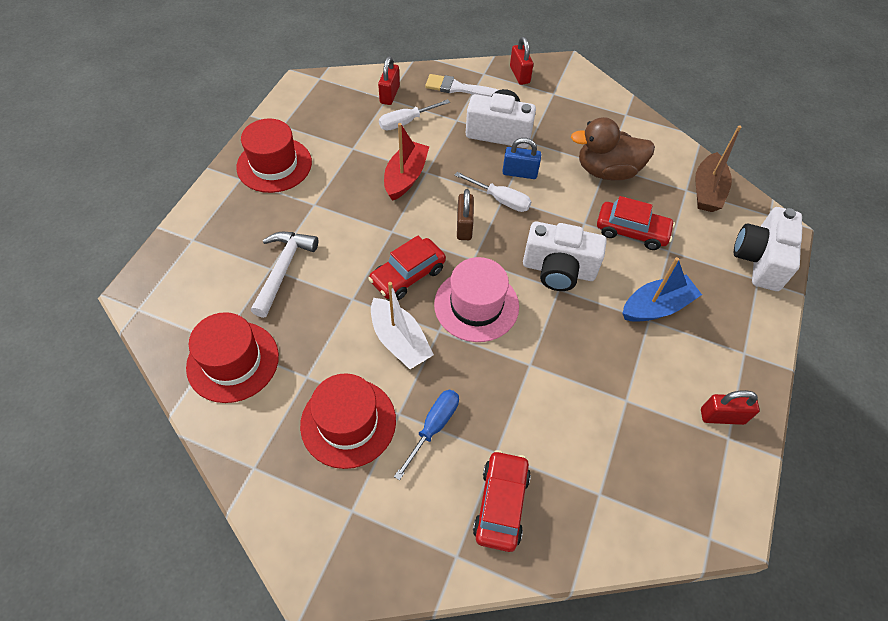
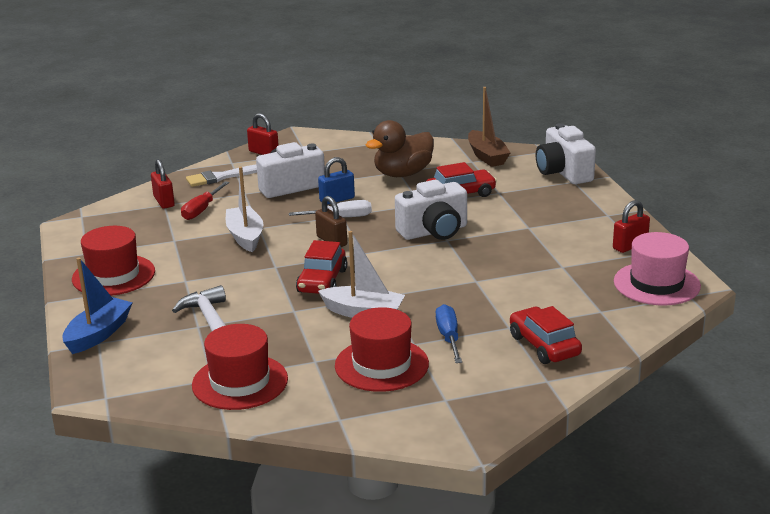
camera: 35 degrees left, 30 degrees down
(405, 177) = (245, 236): red boat -> white boat
(406, 122) = (201, 210): white screwdriver -> red screwdriver
(476, 305) = (397, 272): pink hat -> pink hat (656, 284)
(656, 307) = (525, 219): blue boat -> blue boat (98, 334)

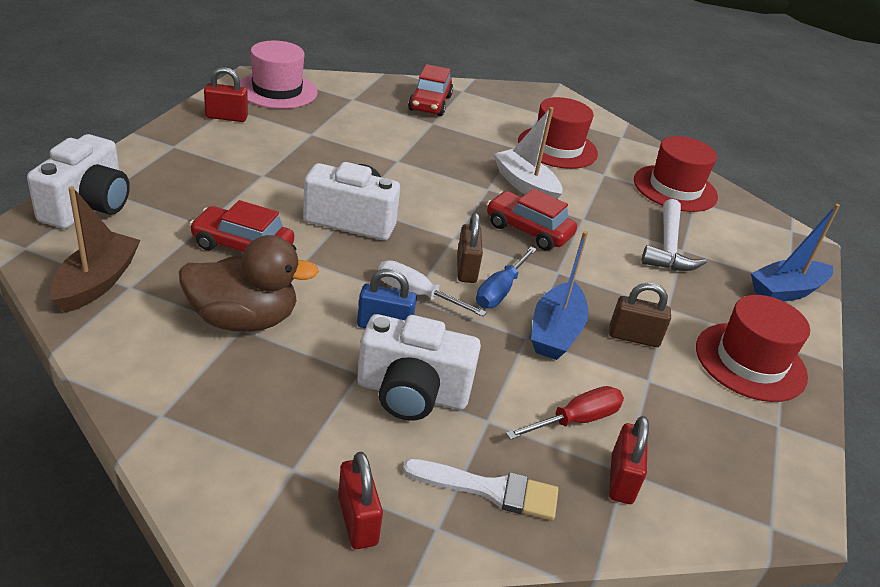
camera: 150 degrees left, 10 degrees up
(196, 255) = (633, 337): none -> brown padlock
(245, 236) = (555, 332): white boat -> blue boat
(322, 281) = (528, 230): red car -> red car turned 105 degrees counterclockwise
(448, 337) = (485, 138): blue screwdriver -> blue screwdriver (500, 291)

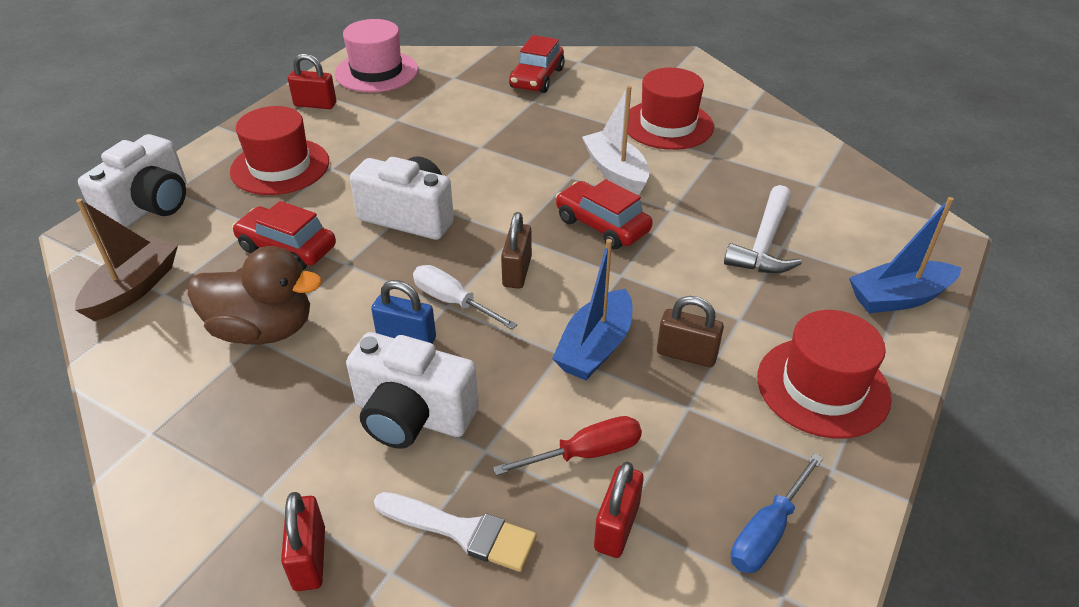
camera: 15 degrees right, 5 degrees up
(500, 291) = (547, 297): blue screwdriver -> blue screwdriver (767, 532)
(675, 188) = (796, 170): red hat -> red hat (280, 167)

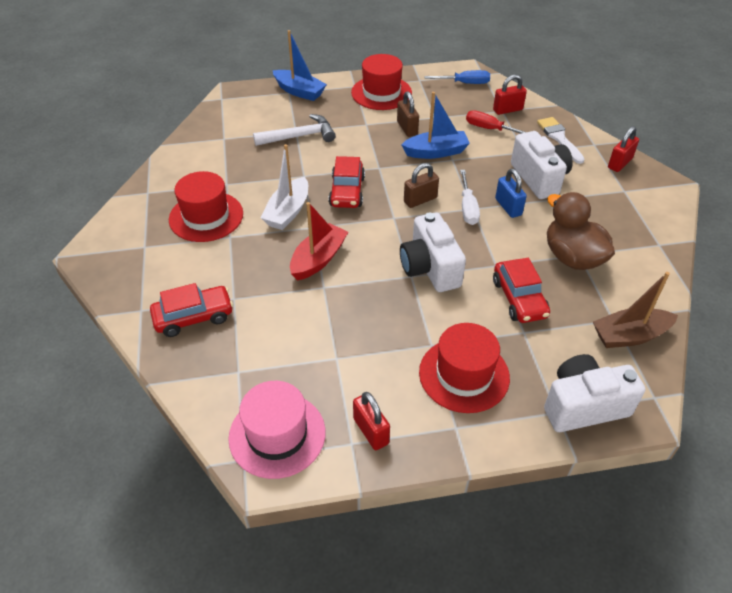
camera: 130 degrees left, 5 degrees up
(519, 159) = (318, 259): none -> red boat

